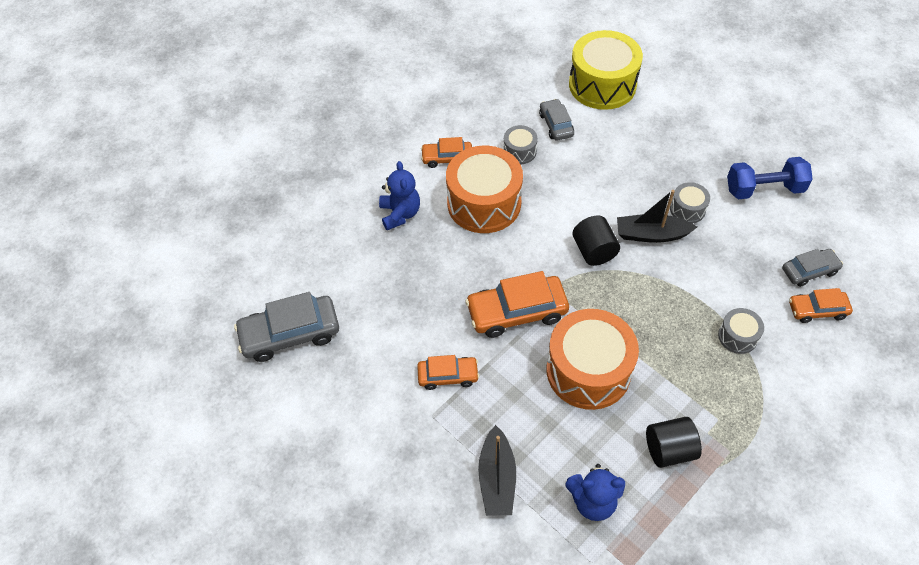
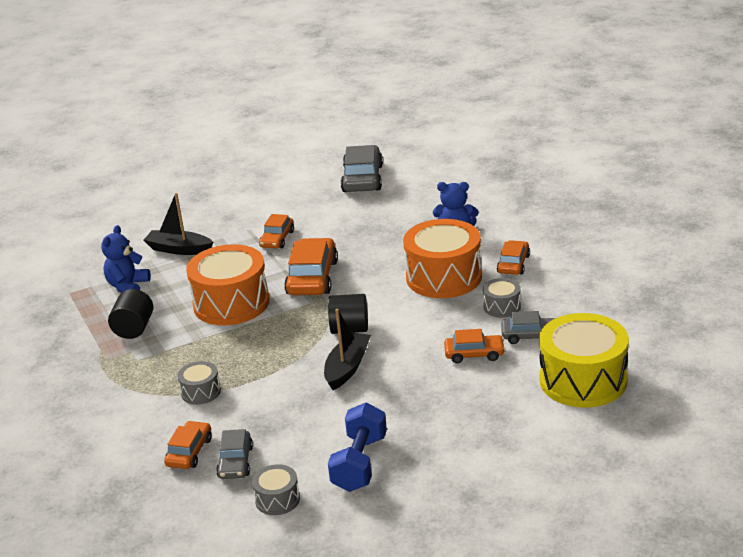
camera: 110 degrees right, 25 degrees down
(595, 154) = (474, 354): none -> orange car
(687, 209) = (364, 399): grey drum -> grey drum (277, 499)

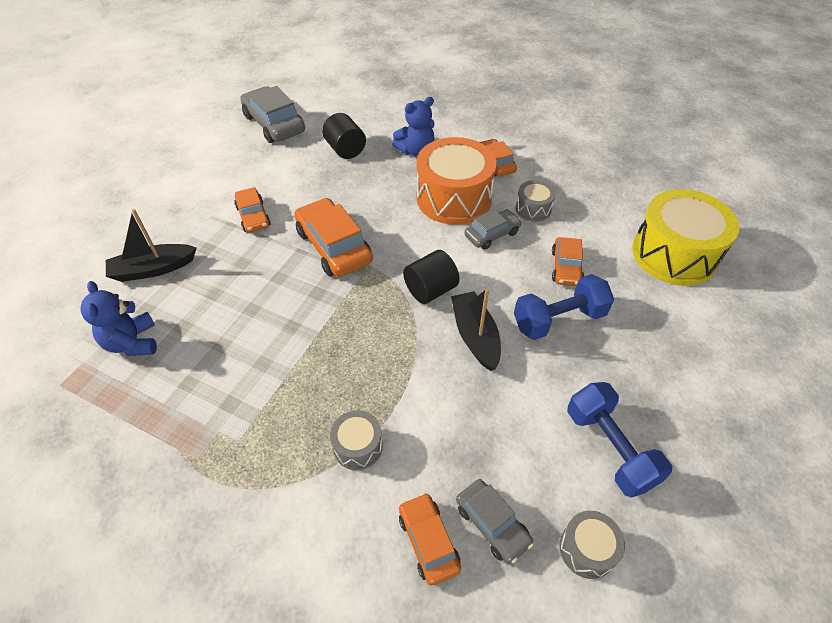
camera: 40 degrees left, 20 degrees up
(134, 329) = (194, 398): black cylinder -> black cylinder (345, 149)
(231, 303) = (279, 312): orange drum -> none
(422, 382) = (559, 319): none -> blue dumbbell
(474, 354) = (566, 267): orange car -> orange car turned 135 degrees clockwise
(530, 336) = (587, 228): grey car -> grey car (492, 234)

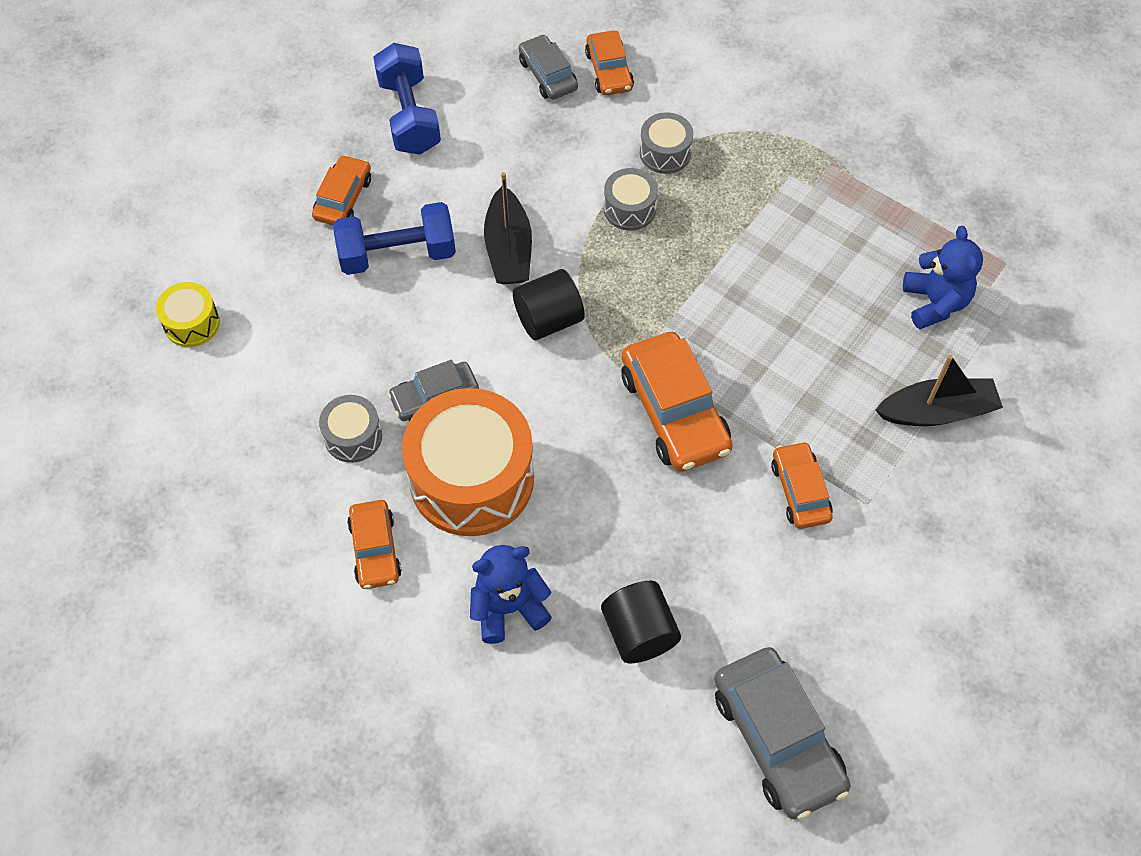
camera: 170 degrees left, 10 degrees up
(566, 267) = (352, 326): orange car -> orange car (343, 198)
(587, 549) = (470, 47): grey drum -> grey drum (629, 209)
(674, 254) = (192, 323): yellow drum -> yellow drum, size x0.47

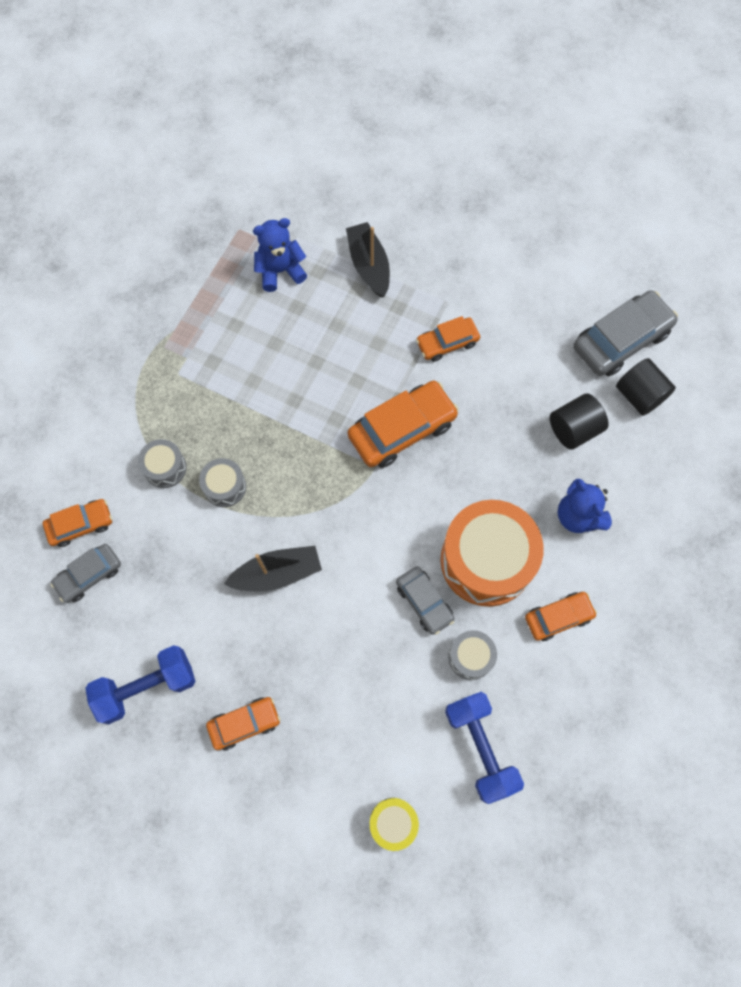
camera: 100 degrees left, 10 degrees up
(343, 198) = (244, 724): orange car -> orange car turned 150 degrees clockwise
(397, 254) = (296, 662): blue dumbbell -> blue dumbbell (480, 747)
(548, 319) = (339, 530): black cylinder -> black cylinder (639, 395)

